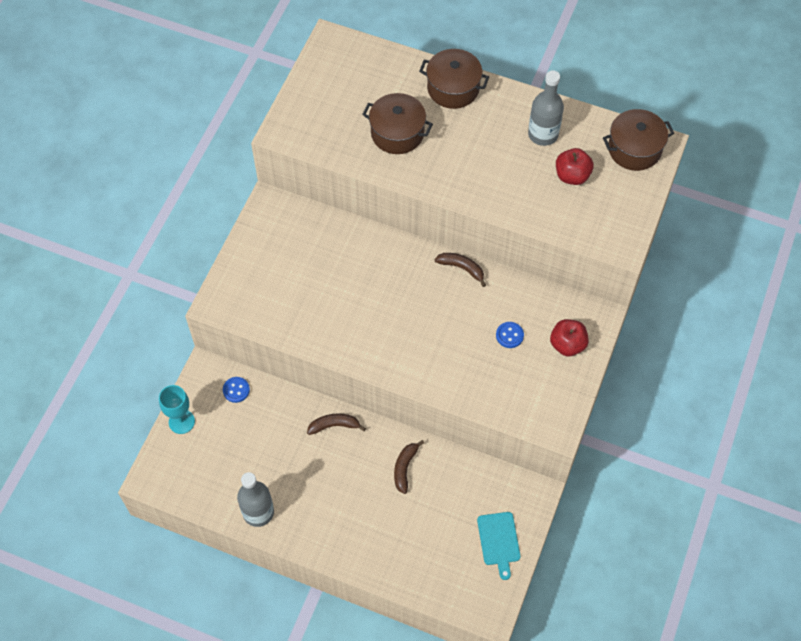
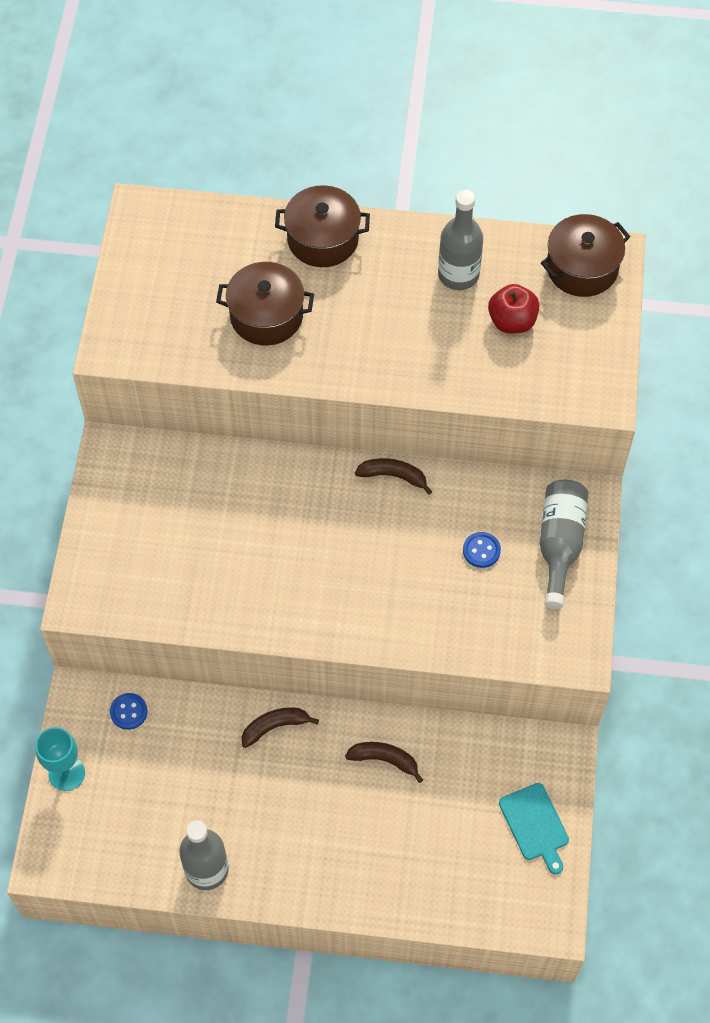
camera: 15 degrees left, 0 degrees up
(404, 468) = (384, 759): brown banana -> brown banana turned 105 degrees clockwise
(567, 344) = (559, 544): red apple -> grey bottle

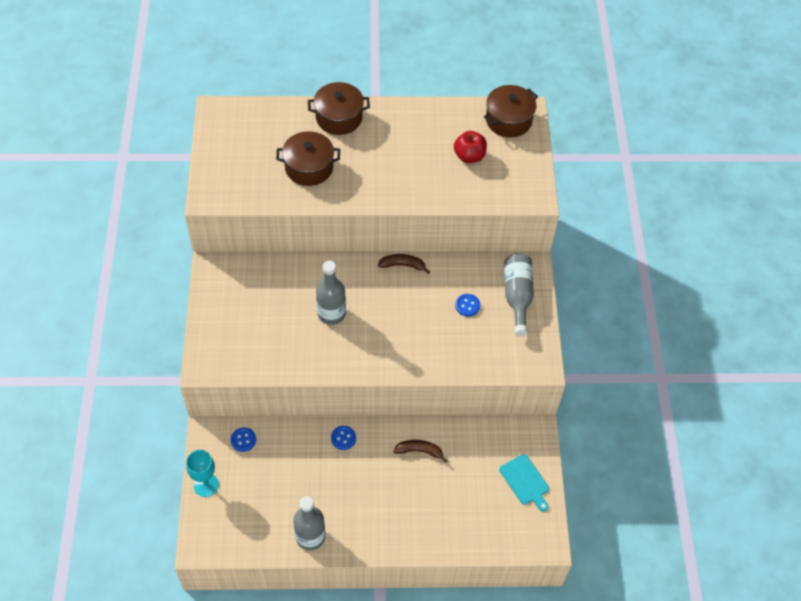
camera: 10 degrees left, 5 degrees down
(275, 726) = (343, 438): brown banana -> blue button
(458, 275) = (430, 131): grey bottle -> grey bottle (331, 313)

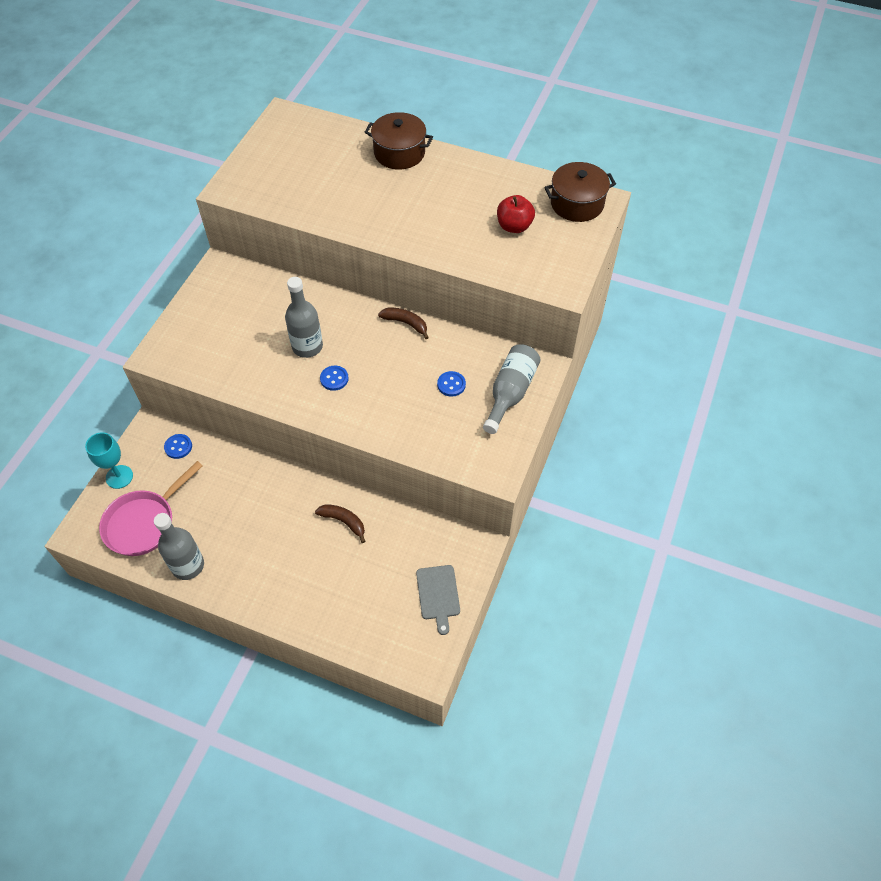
camera: 25 degrees right, 0 degrees up
(251, 515) = (144, 522): none -> pink pan
(309, 167) = (341, 190): brown pot -> none
(343, 438) = (274, 480): blue button -> blue button (334, 379)
(525, 481) = (438, 595): turquoise cutting board -> grey cutting board

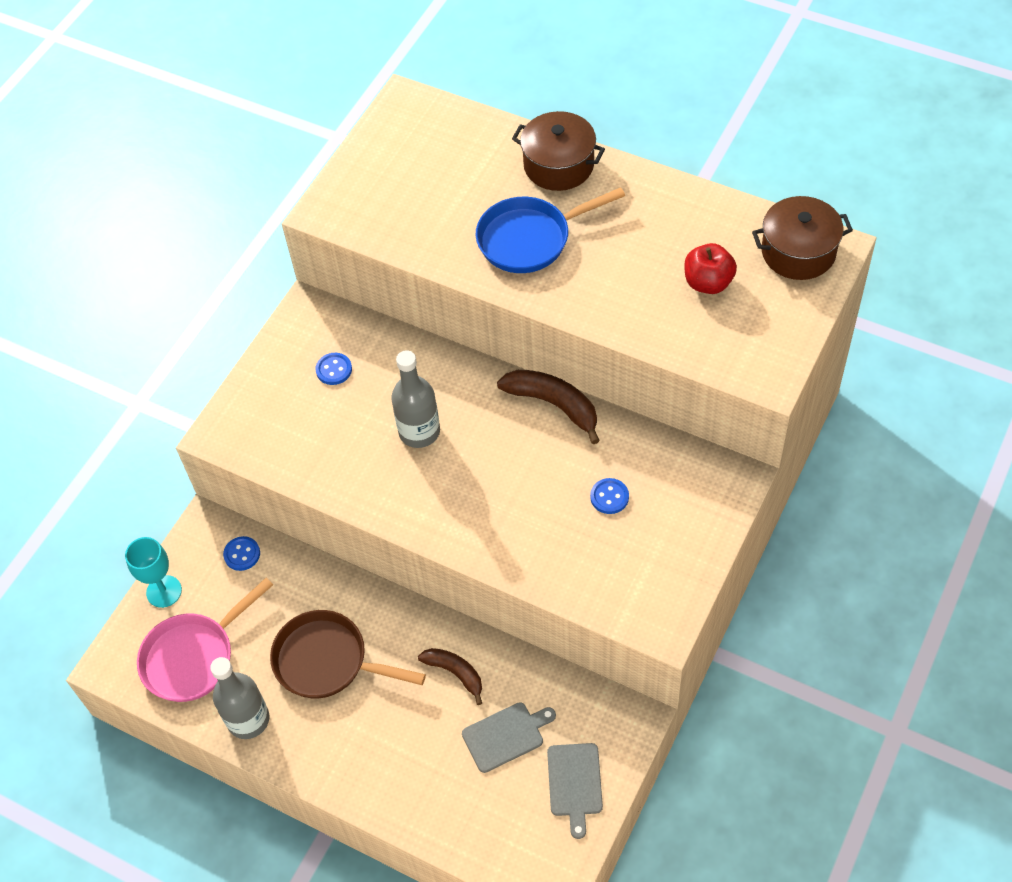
camera: 10 degrees right, 0 degrees up
(247, 519) = (327, 661): none -> brown pan
(334, 379) = (452, 480): blue button -> blue button (334, 370)
(382, 202) = (530, 239): none -> blue pan
(384, 564) = (506, 736): none -> grey cutting board
(406, 323) = (554, 405): brown banana -> brown banana, size x1.54
(510, 393) = (689, 514): grey bottle -> none

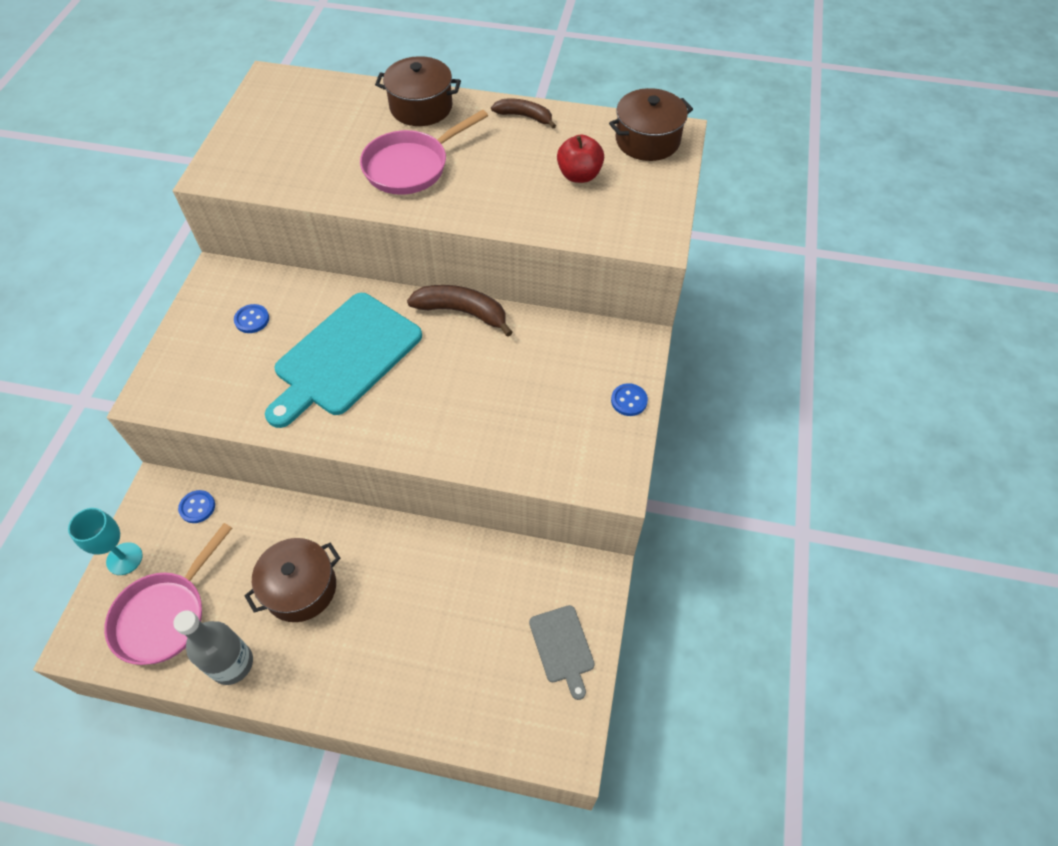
camera: 20 degrees left, 0 degrees up
(327, 661) = (300, 588): brown pan -> brown pot
(419, 432) = (344, 357): grey bottle -> turquoise cutting board
(455, 673) = (425, 571): brown banana -> brown banana (524, 116)
(506, 736) = (487, 618): grey cutting board -> none
(530, 239) = (411, 166): blue pan -> pink pan
(609, 497) = (533, 379): blue button -> blue button (629, 400)

